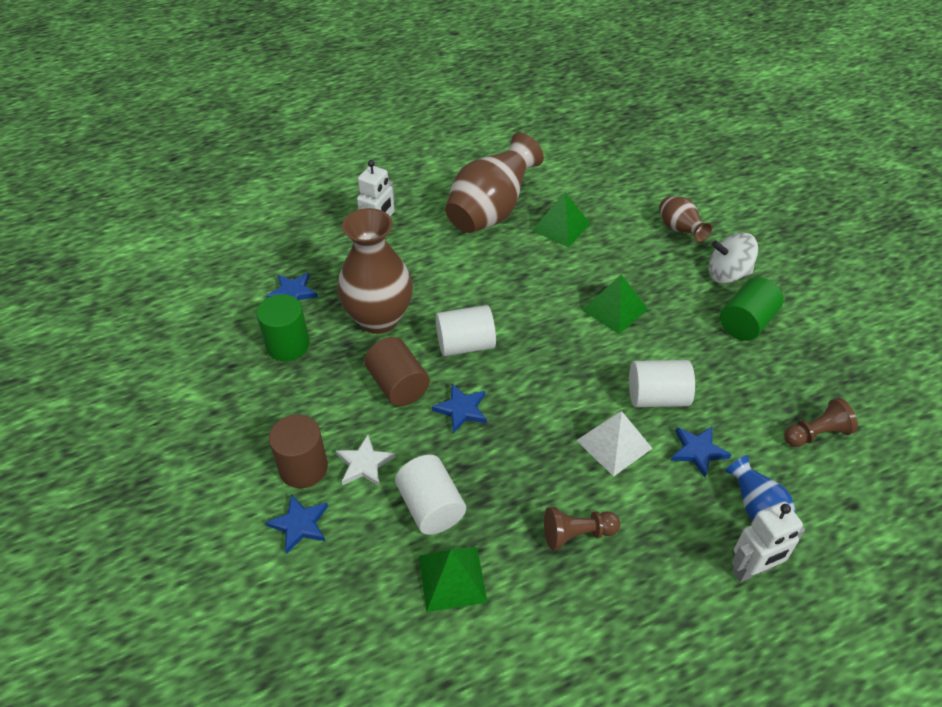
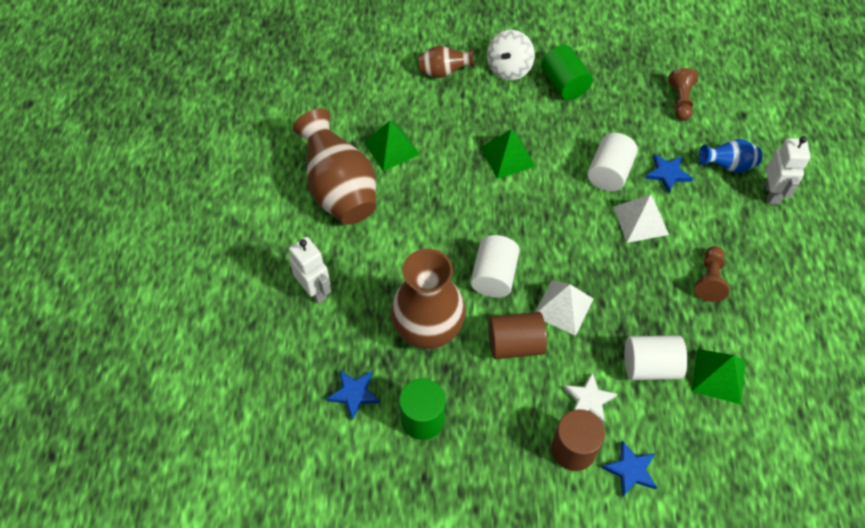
camera: 65 degrees left, 10 degrees up
(461, 409) = (563, 307): blue star -> white pyramid

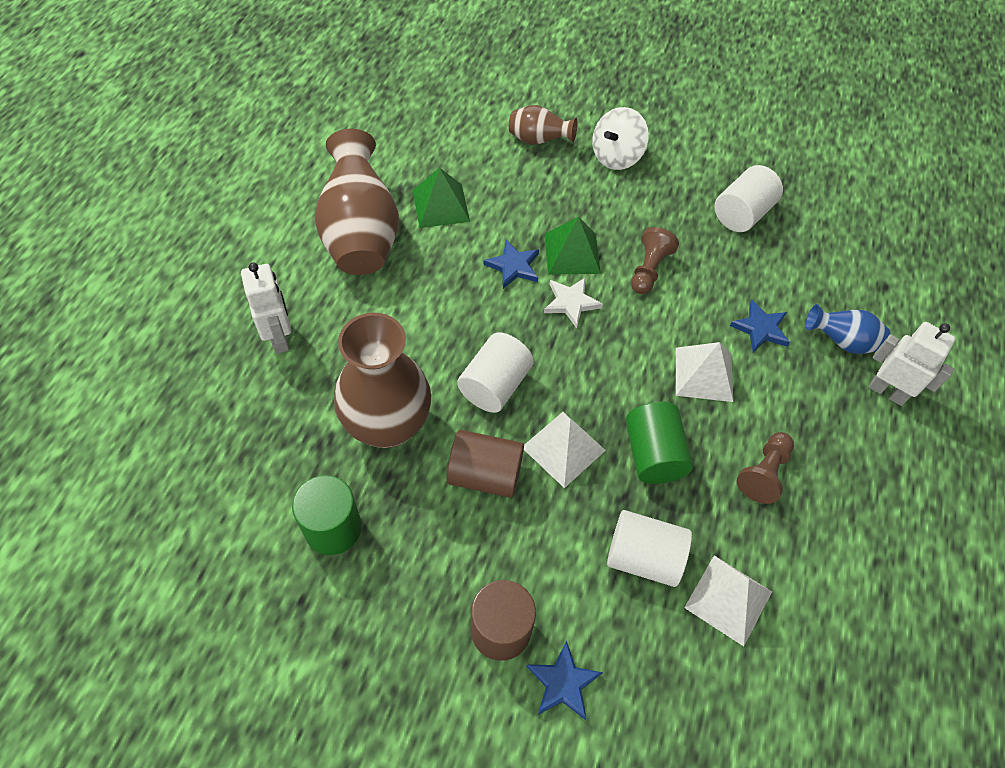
camera: 15 degrees right, 0 degrees up
(354, 393) = (267, 471): blue star -> blue star (513, 266)
(564, 84) = (674, 191): green cylinder -> green cylinder (653, 454)
(588, 400) = (546, 574): white star -> white star (571, 303)
(609, 173) = (687, 307): white cylinder -> white cylinder (742, 214)
(680, 101) = (810, 249): brown pawn -> brown pawn (648, 270)
(718, 376) = (728, 599): green pyramid -> white pyramid
(772, 193) = (887, 391): white robot -> white robot turned 75 degrees counterclockwise

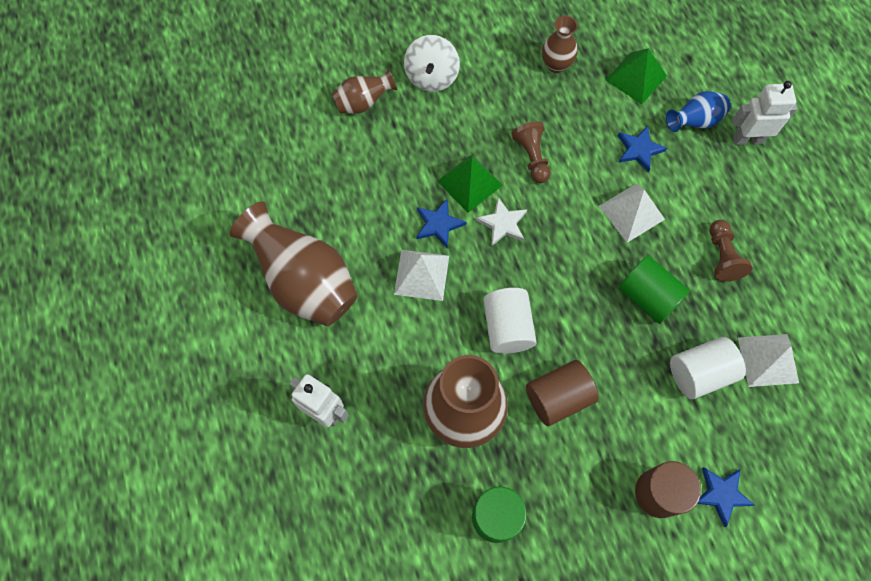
camera: 35 degrees left, 10 degrees up
(441, 205) = (341, 213): green pyramid -> green pyramid (636, 78)
(563, 448) = (590, 338): white pyramid -> white pyramid (421, 274)
(742, 214) = (556, 64): white cylinder -> brown vase

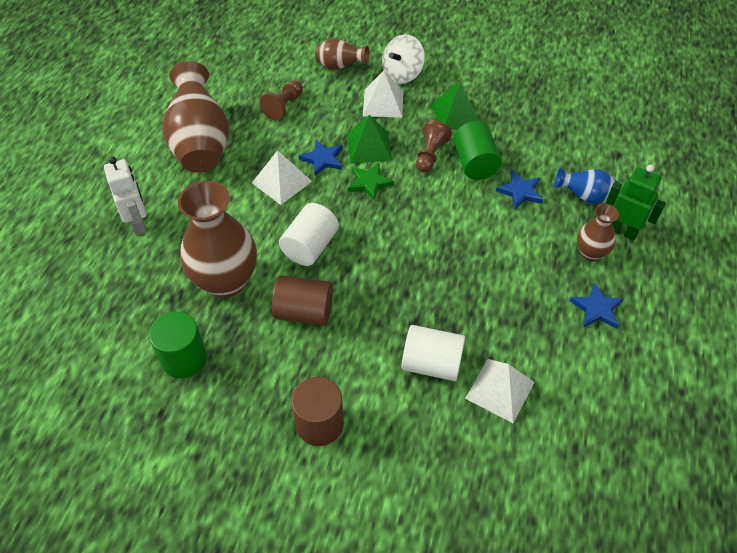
camera: 35 degrees right, 15 degrees down
(502, 224) = (369, 183): white star -> green star
(556, 64) = (503, 109): brown vase -> brown vase (590, 253)
(631, 212) = (476, 228): white pyramid -> white pyramid (383, 103)
(636, 78) = (561, 146): green pyramid -> green pyramid (455, 114)
(648, 297) = (437, 288): green cylinder -> green cylinder (474, 163)
(721, 494) = (370, 459): blue star -> blue star (596, 308)
(722, 256) = (525, 296): brown pawn -> brown pawn (284, 107)
(747, 139) = (622, 231): white robot -> green robot

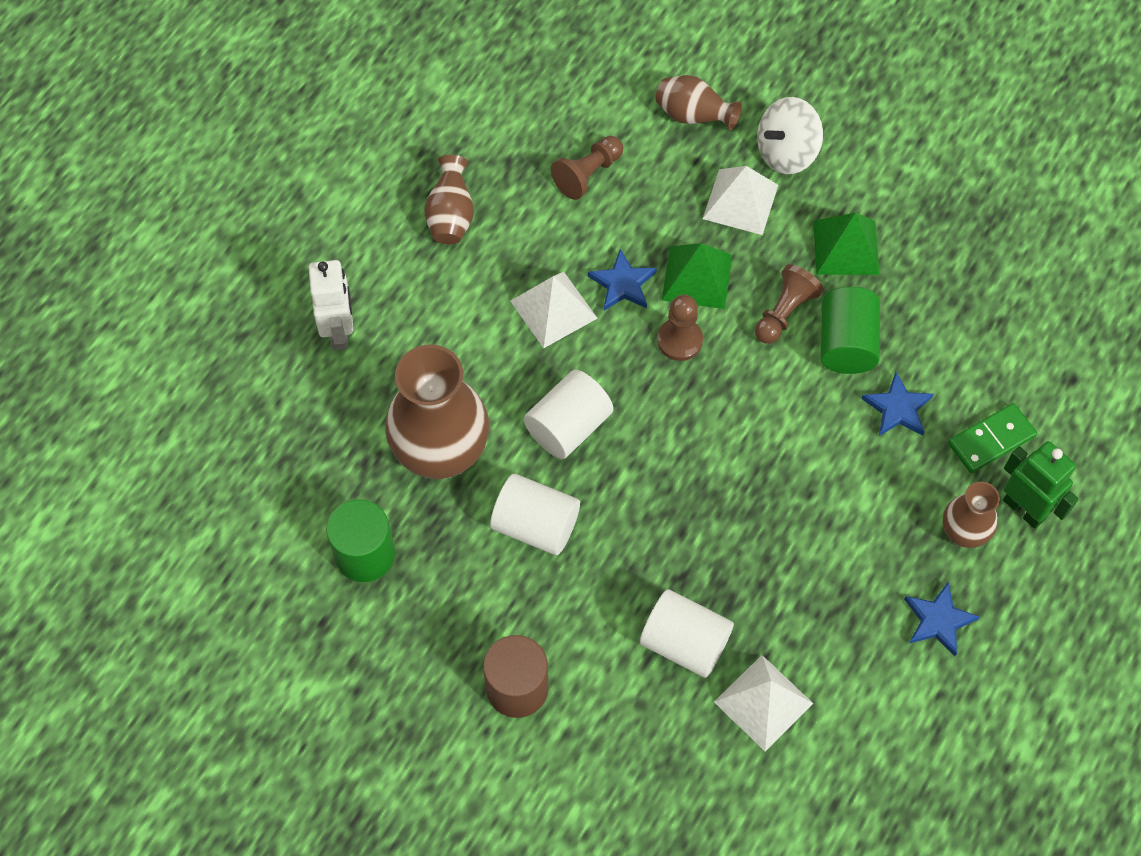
camera: 15 degrees right, 10 degrees up
(201, 144) = (451, 216): brown vase -> brown vase, size x0.52
(304, 312) = (535, 525): brown cylinder -> white cylinder
(369, 183) = (679, 340): green star -> brown pawn
(585, 197) = (991, 440): blue vase -> green domino

